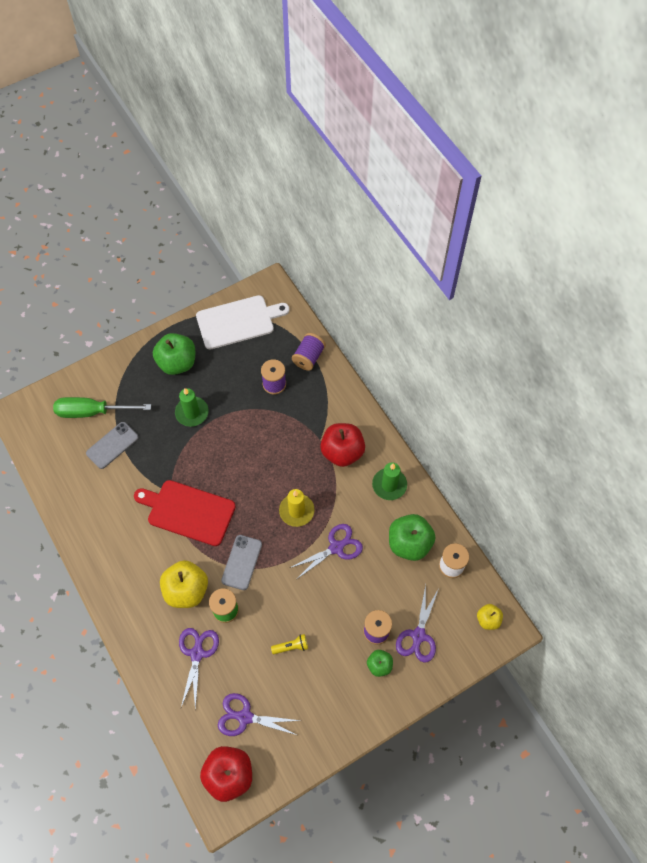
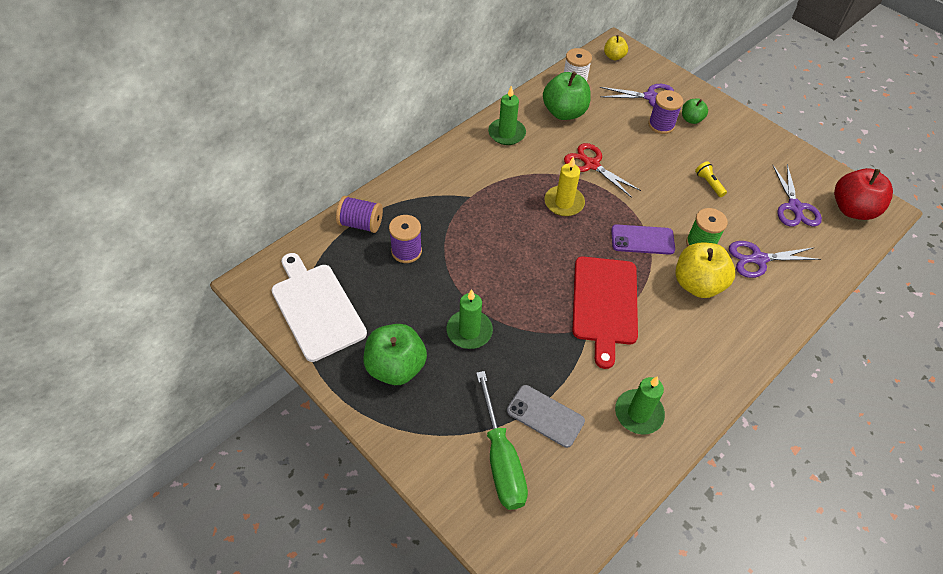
camera: 105 degrees left, 10 degrees down
(94, 506) = (638, 413): none -> green candle
(241, 562) = (642, 240): grey phone -> purple phone
(336, 547) = (591, 165): purple scissors -> red scissors
(342, 452) = (480, 175): red apple -> none

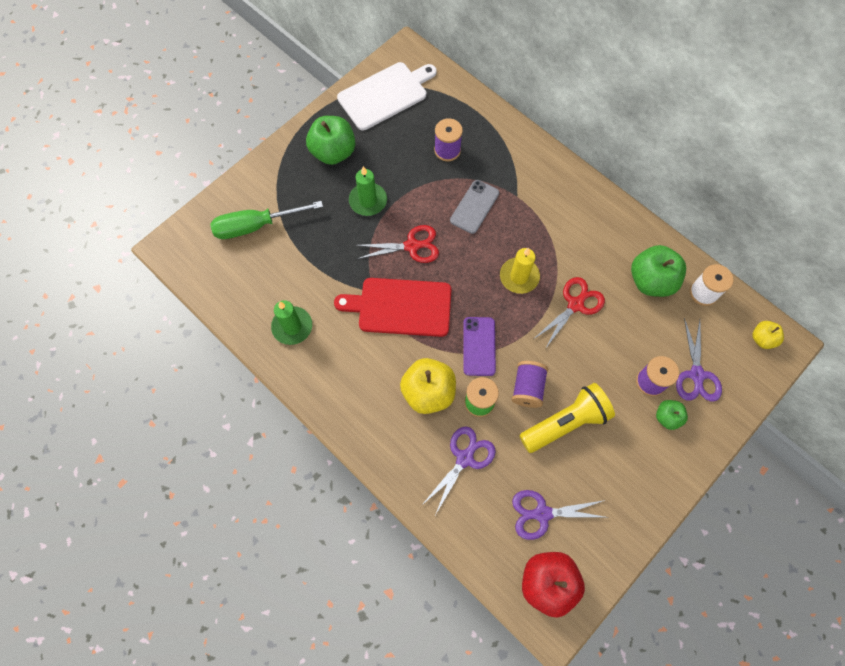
camera: 90 degrees right, 15 degrees up
(361, 224) = (474, 114): purple spool -> purple spool (527, 388)
(506, 133) = (607, 225): green candle -> none
(530, 290) = (411, 246): none -> red scissors
(545, 416) = (291, 256): grey phone -> grey phone (474, 207)
(709, 183) = (565, 423): yellow flashlight -> yellow flashlight, size x2.21
(758, 259) = (464, 458): purple scissors -> purple scissors turned 45 degrees clockwise

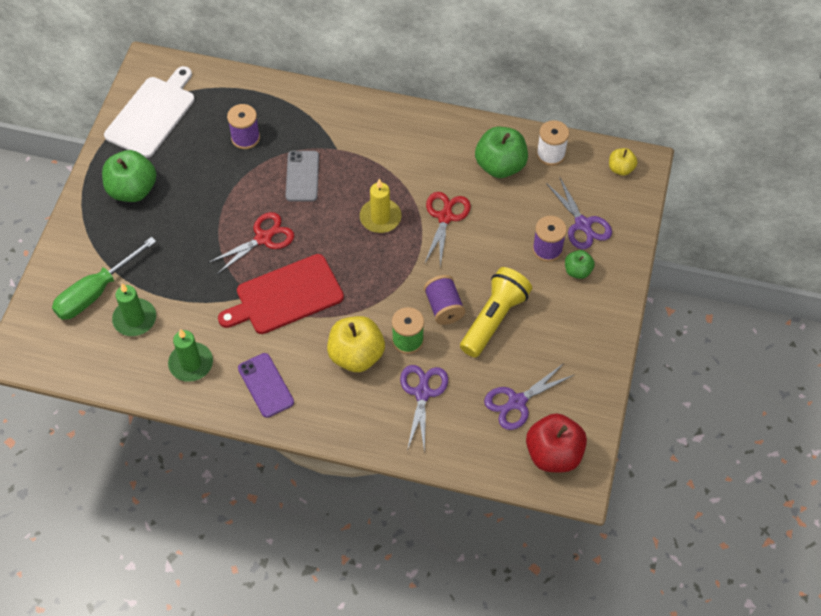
camera: 30 degrees left, 10 degrees down
(368, 201) = (195, 218): green candle -> green candle (135, 319)
(479, 346) = (379, 294): purple phone -> purple phone (265, 385)

